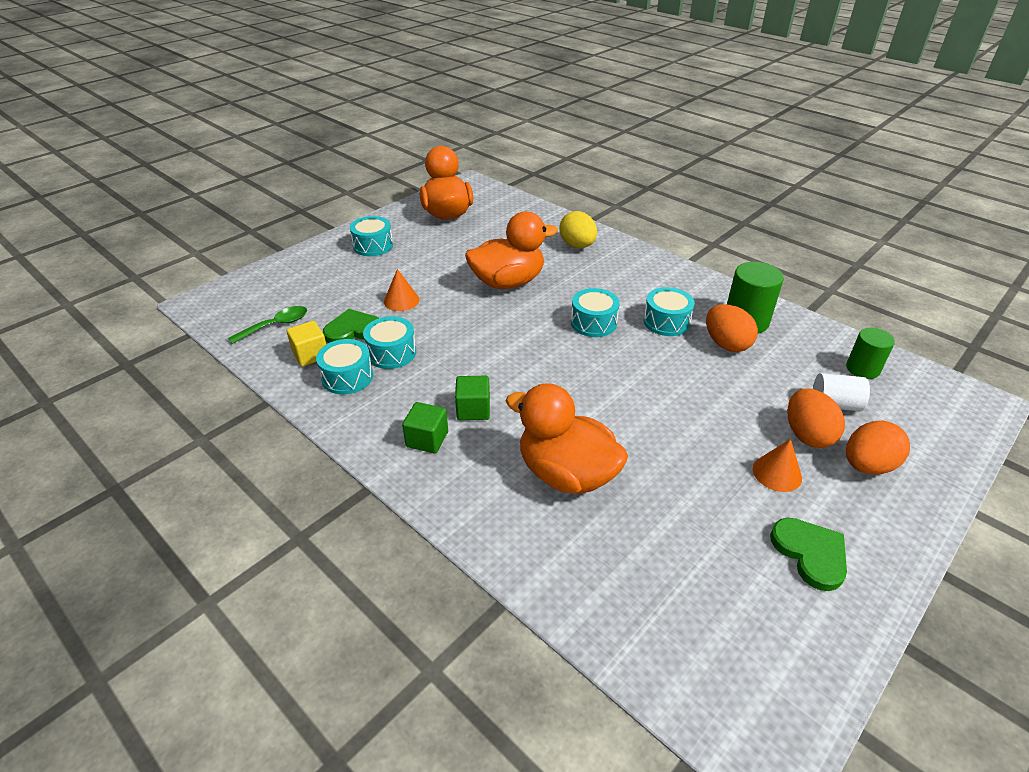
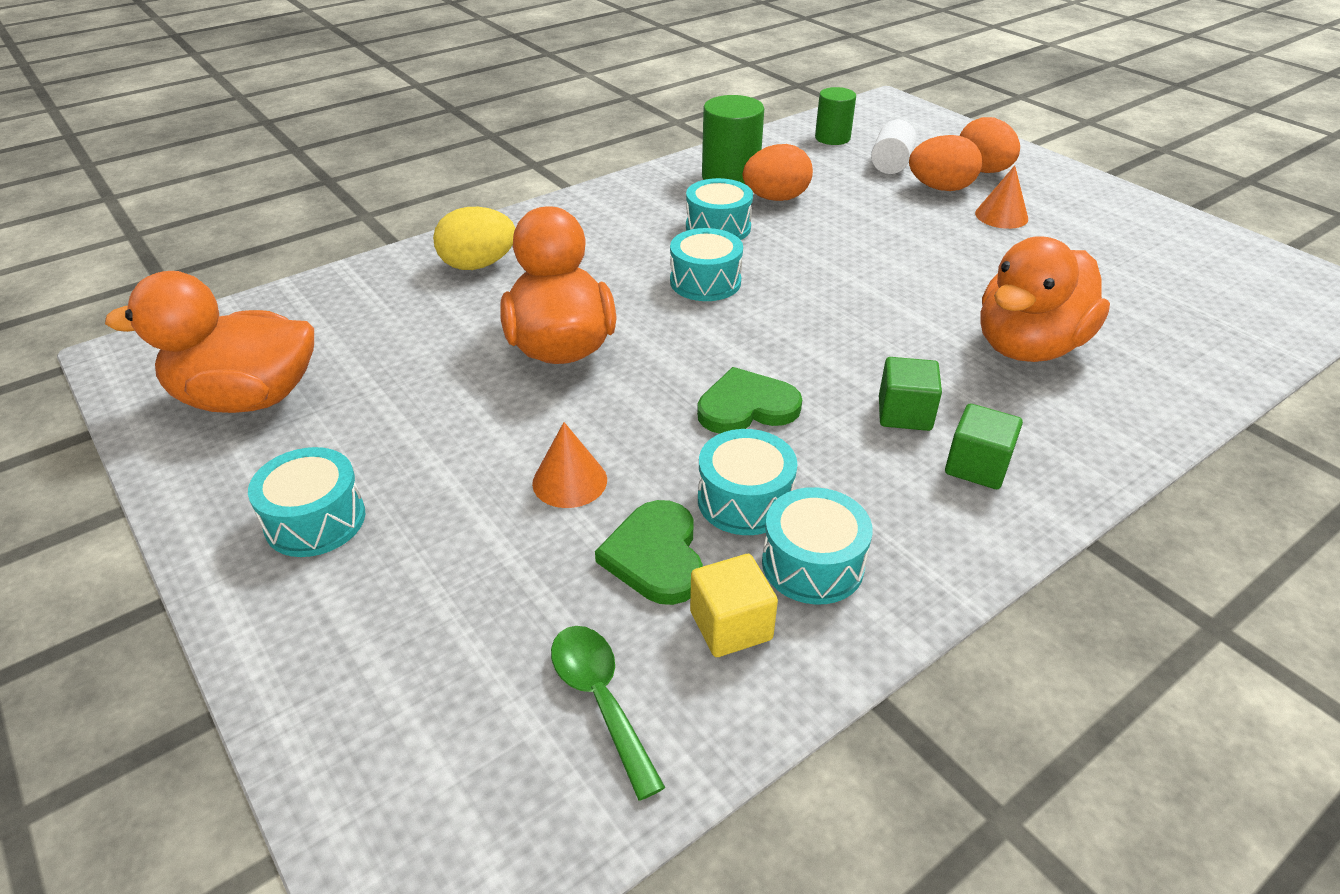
camera: 80 degrees left, 0 degrees up
(810, 553) = (1108, 223): green heart -> green heart (746, 407)

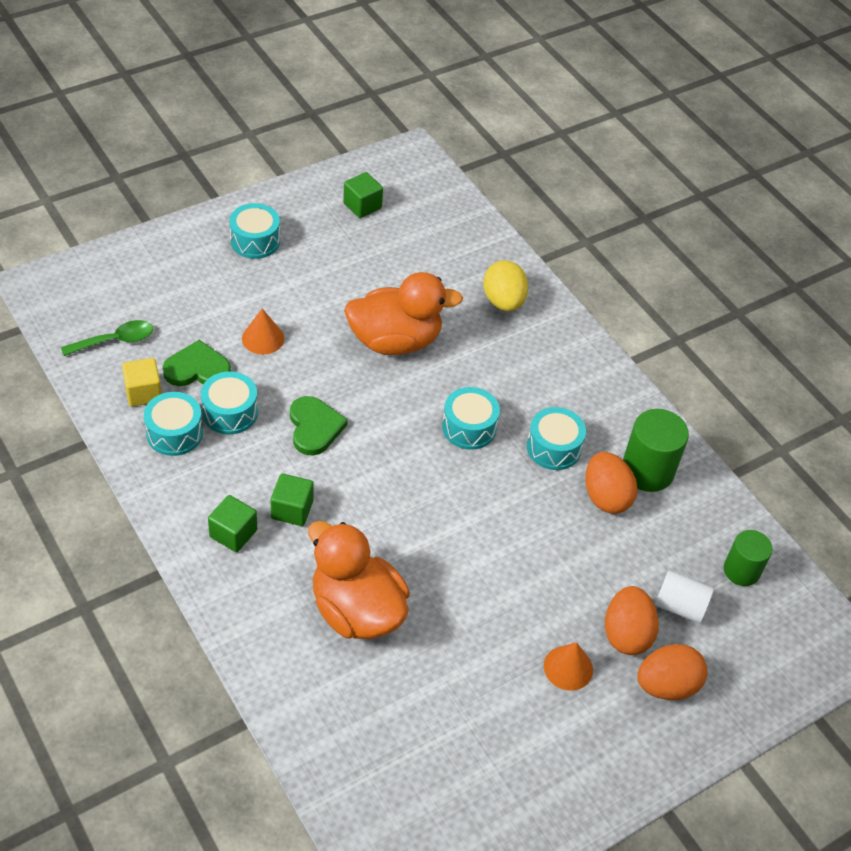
camera: 90 degrees right, 10 degrees up
(247, 398) = (362, 206): orange duck -> green cube

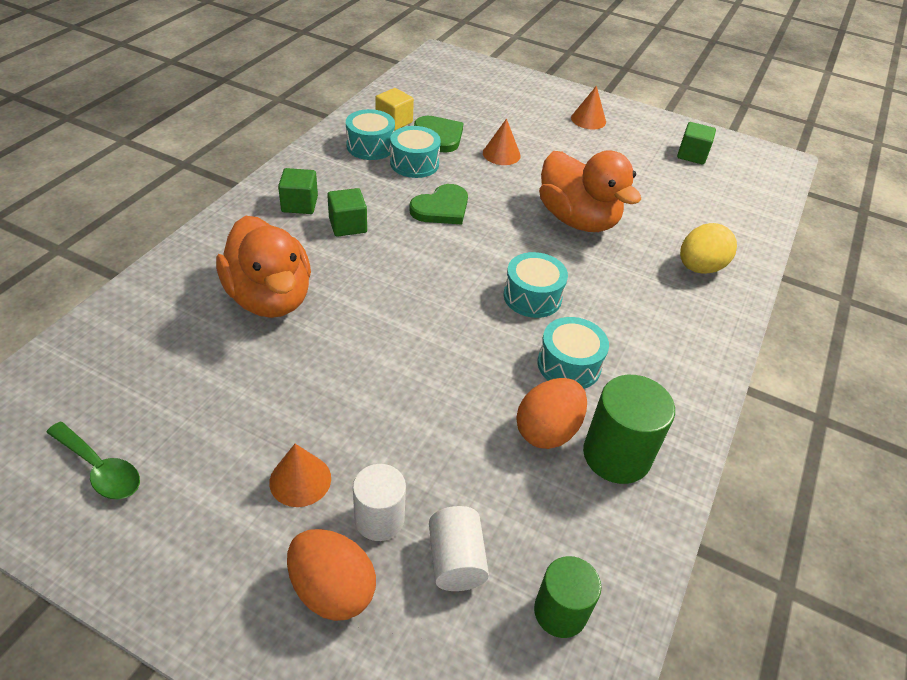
camera: 60 degrees right, 5 degrees down
(115, 341) = (427, 96): green spoon -> green spoon (100, 468)
(255, 241) = (588, 120): turquoise drum -> orange cone
(356, 610) = (270, 298): orange duck -> orange duck turned 135 degrees clockwise
(626, 634) = (379, 519): orange egg -> white cylinder

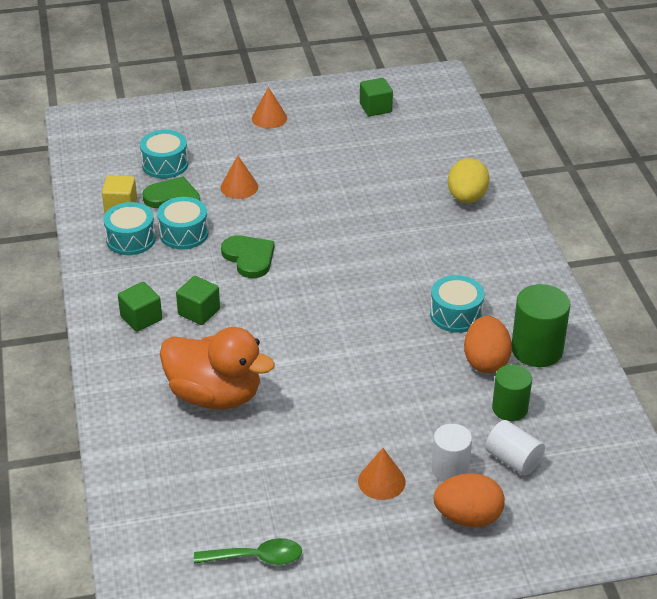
camera: 35 degrees left, 5 degrees down
(441, 208) = (249, 258): green heart -> green heart turned 45 degrees counterclockwise
(532, 297) = (385, 284): turquoise drum -> turquoise drum (165, 164)
(560, 611) = (589, 446): green cylinder -> green cylinder (510, 408)
(577, 219) = (352, 209): orange duck -> none

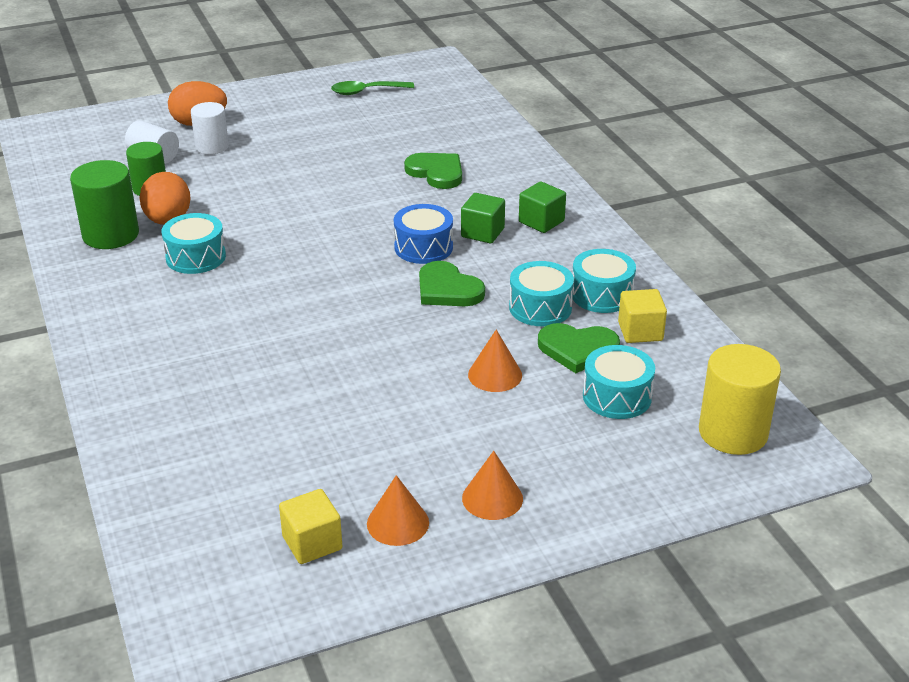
camera: 170 degrees right, 5 degrees down
(107, 136) = (733, 433): none -> yellow cylinder
(215, 395) = (436, 172): orange duck -> green heart
(256, 301) = (423, 247): none -> blue drum
(375, 108) = (312, 543): green cube -> yellow cube
(381, 481) = (272, 135): orange cone -> orange cone (398, 523)
(466, 198) = (166, 394): yellow egg -> none

